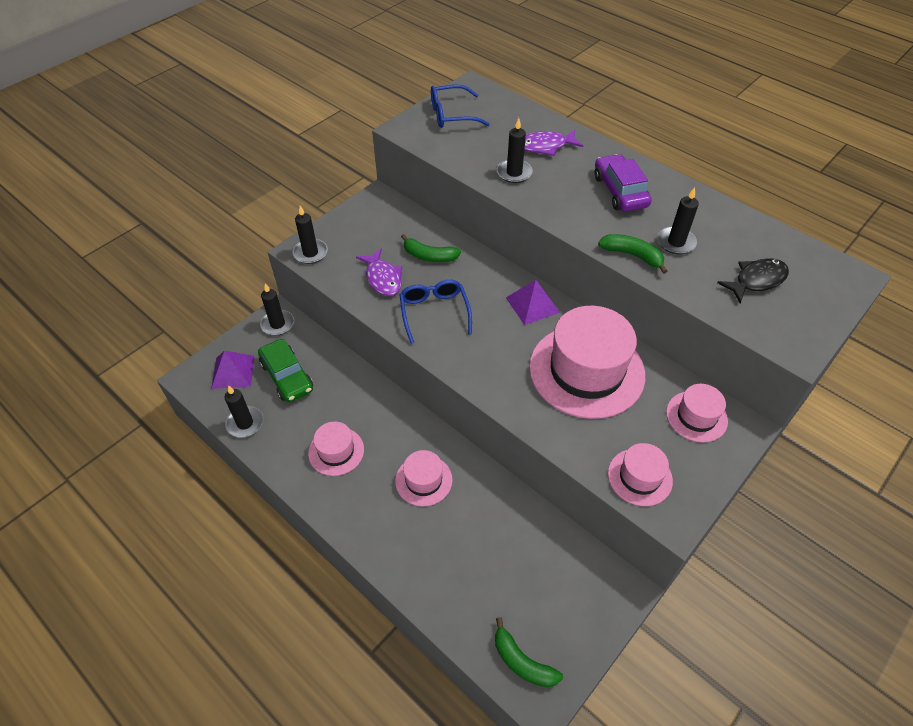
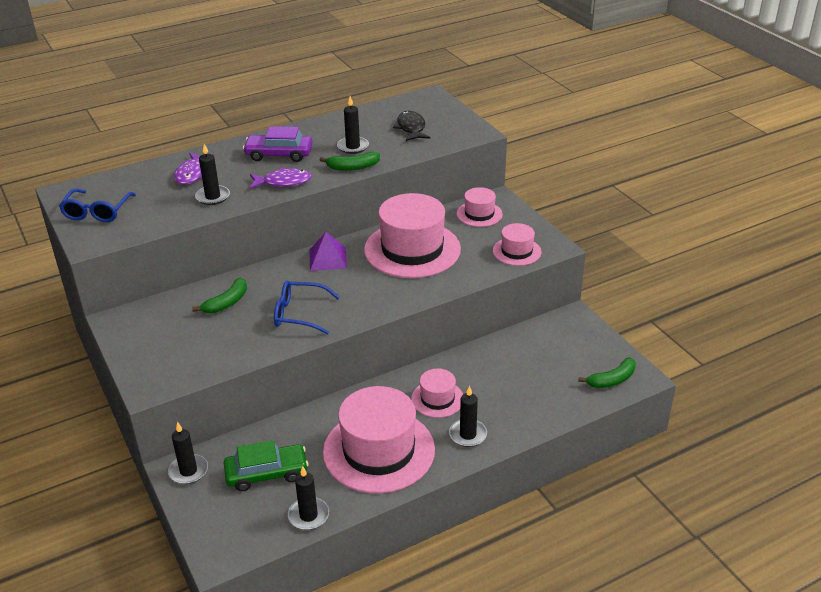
camera: 70 degrees left, 15 degrees down
(233, 371) = (232, 518): purple pyramid -> none
(310, 253) = (159, 381): black candle -> black candle (468, 435)
(336, 451) = (379, 450): pink hat -> pink hat, size x2.00
(383, 278) = (234, 337): purple fish -> purple fish (283, 182)
(632, 255) = (352, 167): green banana -> green banana turned 150 degrees counterclockwise

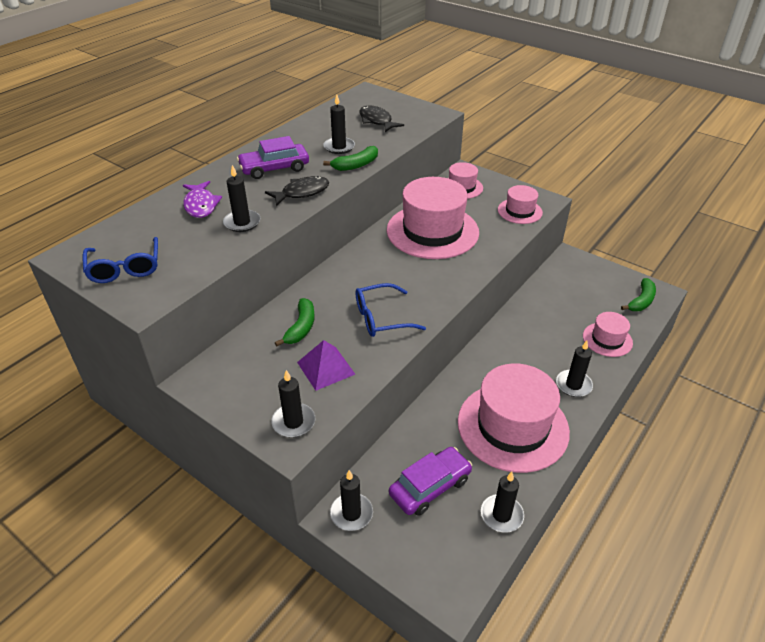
camera: 25 degrees left, 5 degrees up
(163, 374) = (293, 422): none -> black candle
(266, 473) = (430, 487): green car -> purple car
(283, 182) = (302, 193): purple fish -> black fish
(328, 259) = (364, 258): purple pyramid -> purple pyramid (326, 368)
(437, 399) = (523, 361): pink hat -> pink hat (607, 339)

